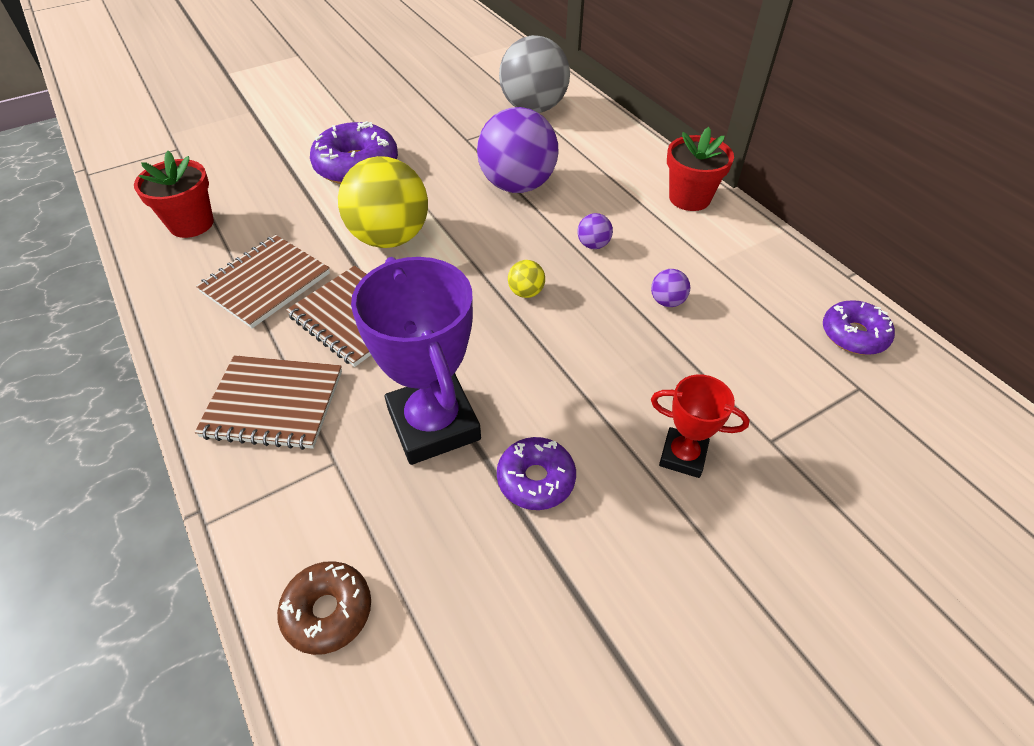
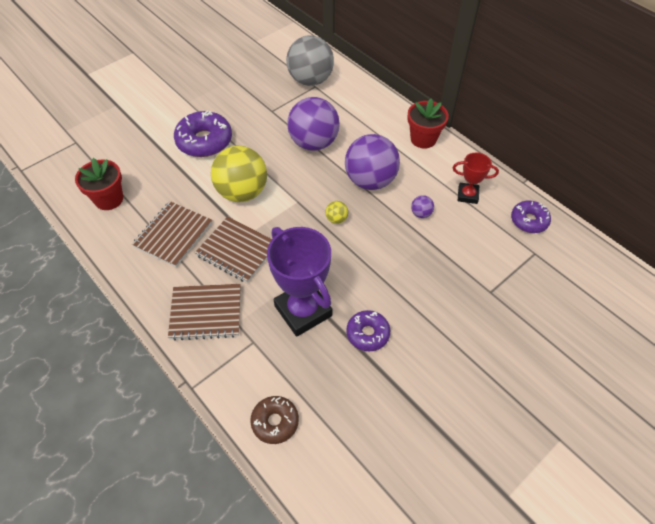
camera: 10 degrees left, 5 degrees up
(593, 245) = (370, 180): purple ball -> purple ball, size x2.46
(683, 456) = (444, 308): red trophy -> red trophy (467, 195)

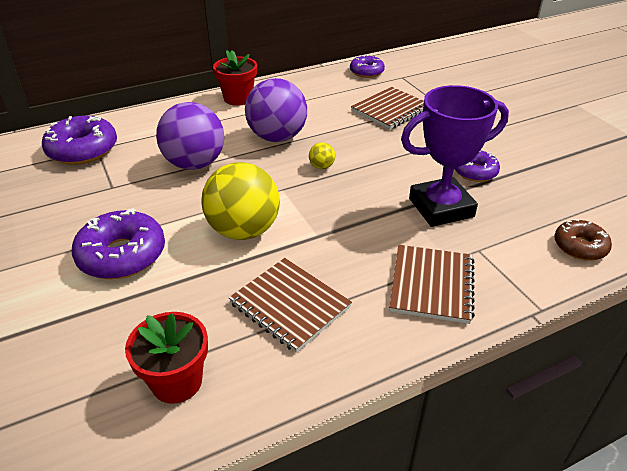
camera: 75 degrees left, 15 degrees down
(237, 250) = (340, 246): brown notebook -> brown notebook (390, 110)
(310, 80) = (83, 150): grey ball -> purple donut
(421, 214) = (336, 118): purple ball -> none
(467, 195) = (324, 91): red trophy -> none

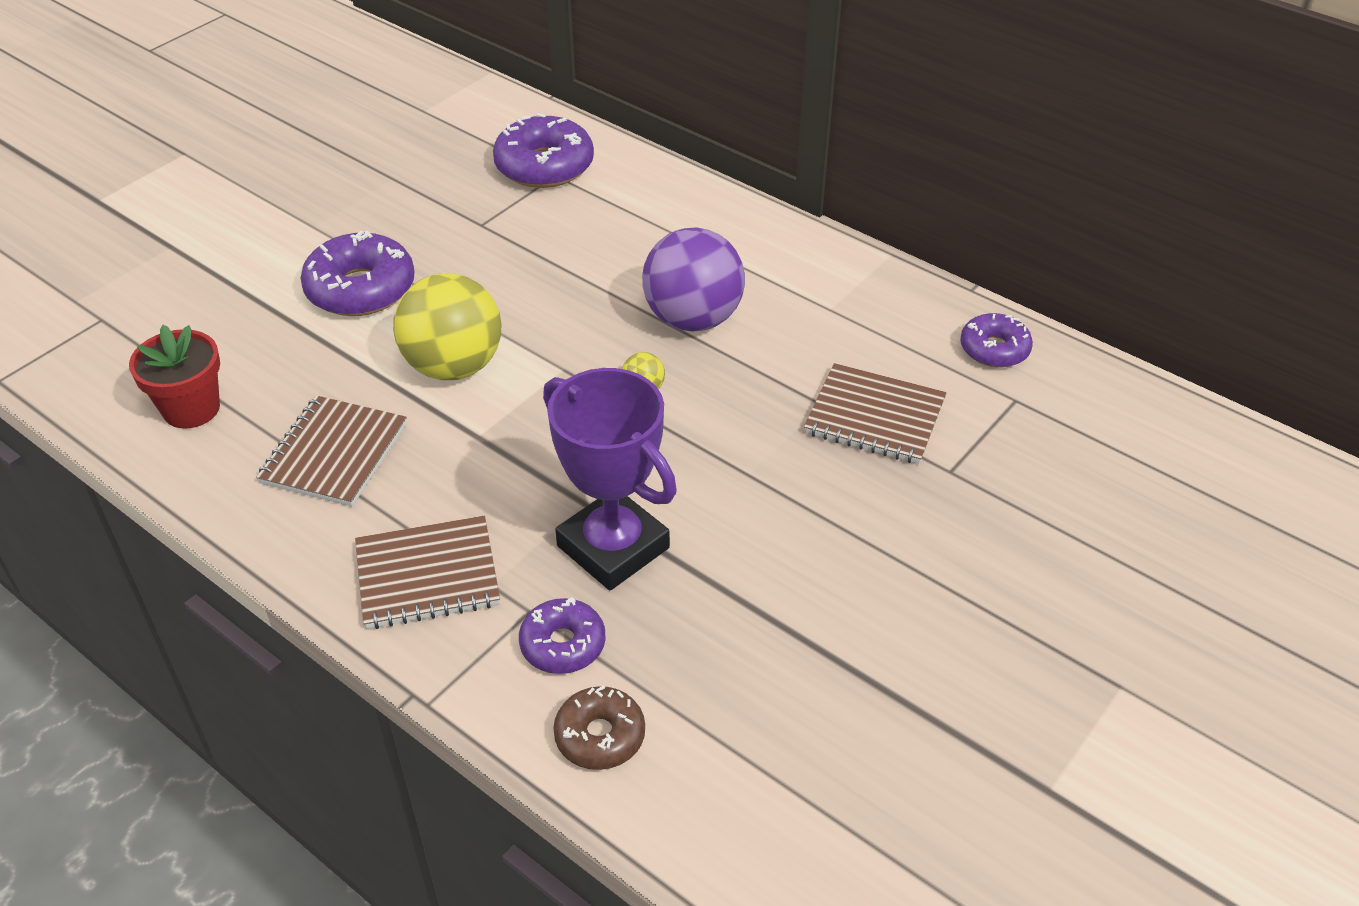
camera: 65 degrees right, 5 degrees up
(195, 164) = (573, 269): purple ball -> none
(238, 98) = (776, 240): red flower pot -> none
(475, 172) = (742, 568): purple donut -> purple donut (563, 644)

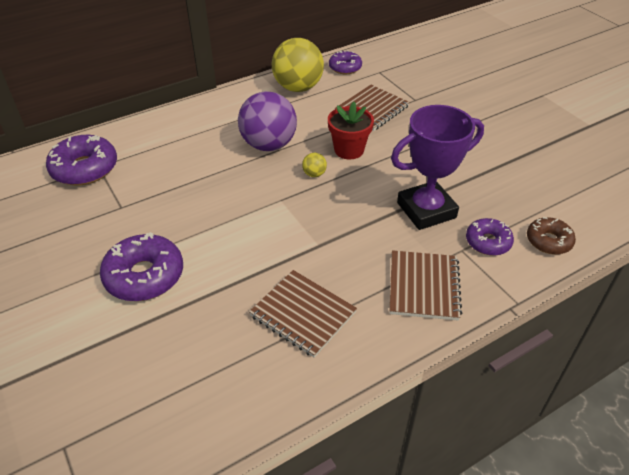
camera: 70 degrees left, 0 degrees up
(191, 409) = (215, 391): red flower pot -> red flower pot (349, 150)
(454, 366) = (251, 244): yellow ball -> yellow ball (298, 87)

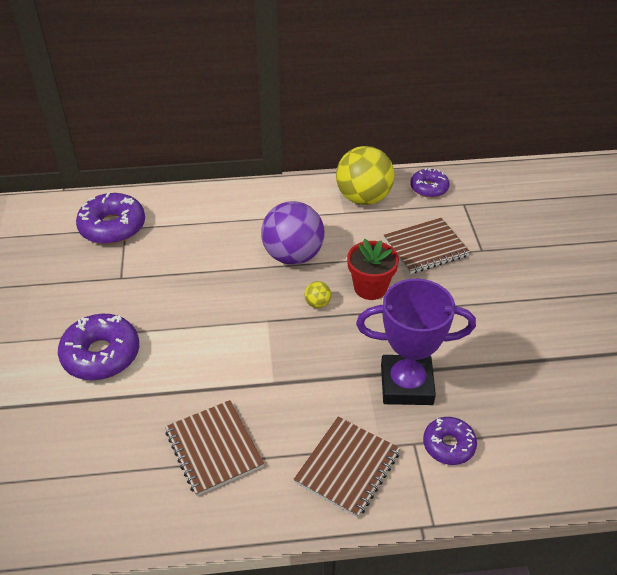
camera: 25 degrees right, 0 degrees up
(548, 241) = (518, 470): brown donut -> none

